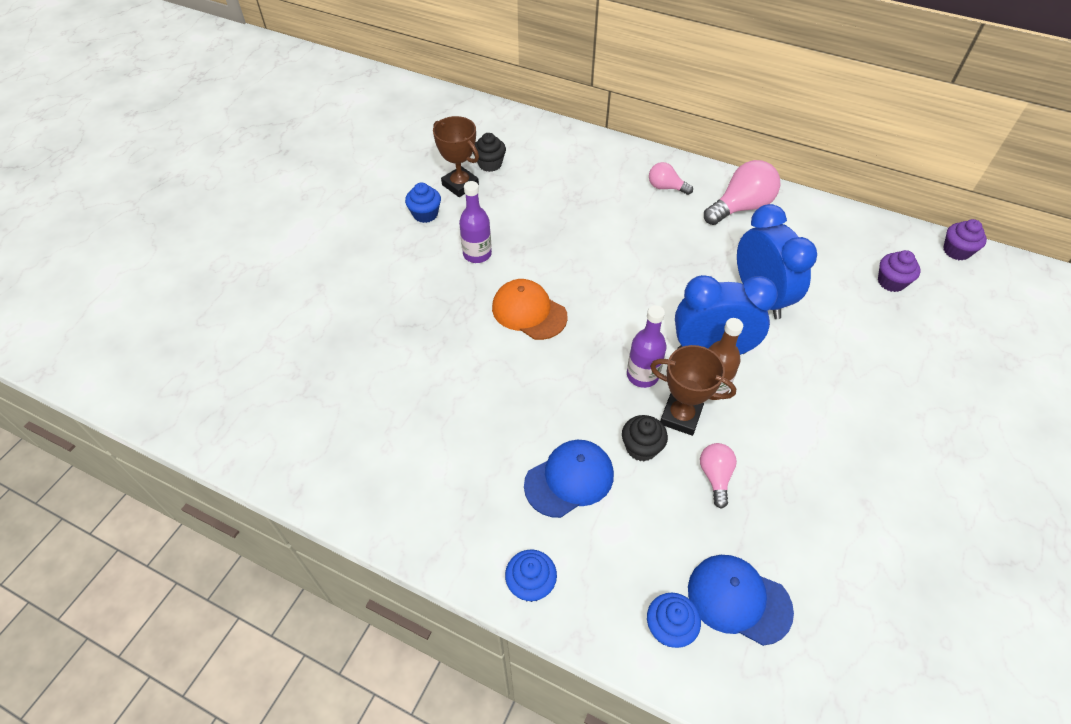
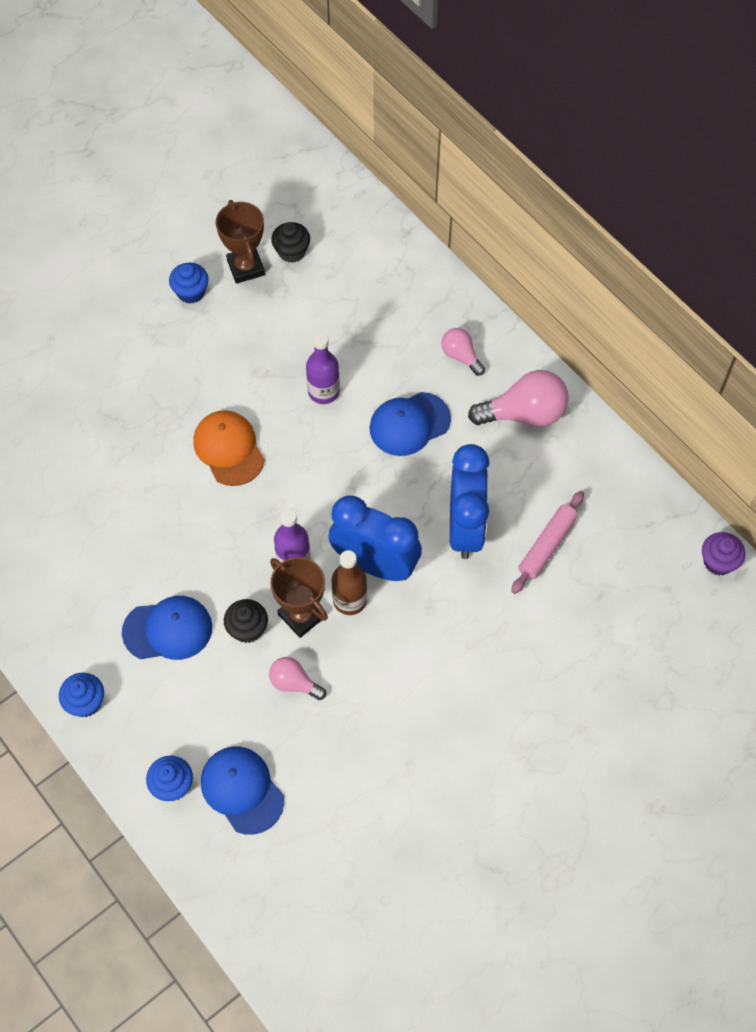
camera: 25 degrees right, 10 degrees up
(477, 254) = (216, 362): purple bottle -> purple bottle (323, 391)
(662, 243) = (409, 424): none -> blue cap
(715, 476) = (294, 683): pink light bulb -> pink light bulb turned 90 degrees counterclockwise
(830, 286) = (547, 545): none -> pink rolling pin
(891, 282) = (615, 567): purple cupcake -> none

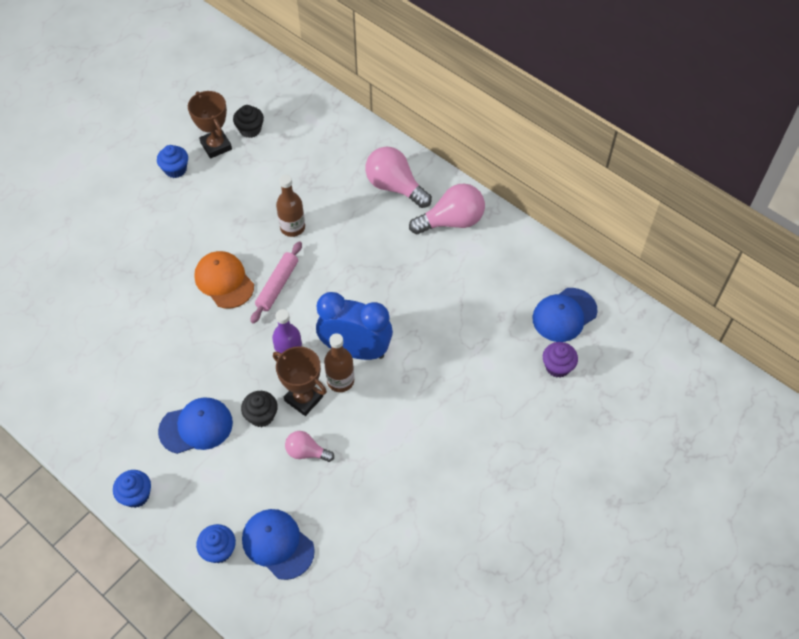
camera: 10 degrees left, 5 degrees down
(323, 391) = (292, 227): purple bottle -> brown bottle
(409, 424) = (364, 242): blue cap -> blue cap (564, 315)
(461, 356) = (395, 187): pink light bulb -> pink light bulb, size x1.77
(465, 527) = (422, 312): blue clock -> none
(547, 545) = (488, 315): pink rolling pin -> pink rolling pin (277, 285)
(718, 562) = (622, 307): purple cupcake -> purple cupcake (557, 367)

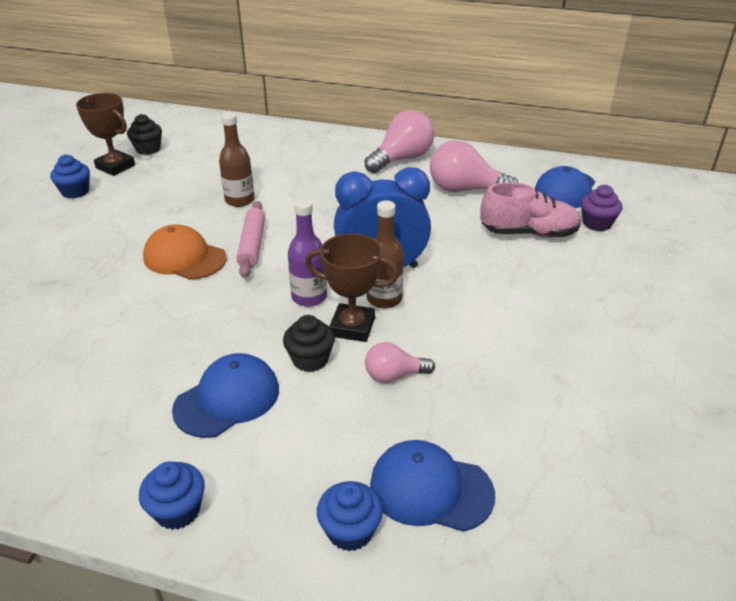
camera: 25 degrees left, 20 degrees down
(395, 187) = (327, 151): pink light bulb -> pink light bulb (465, 190)
(493, 355) = (528, 233): none -> pink shoe

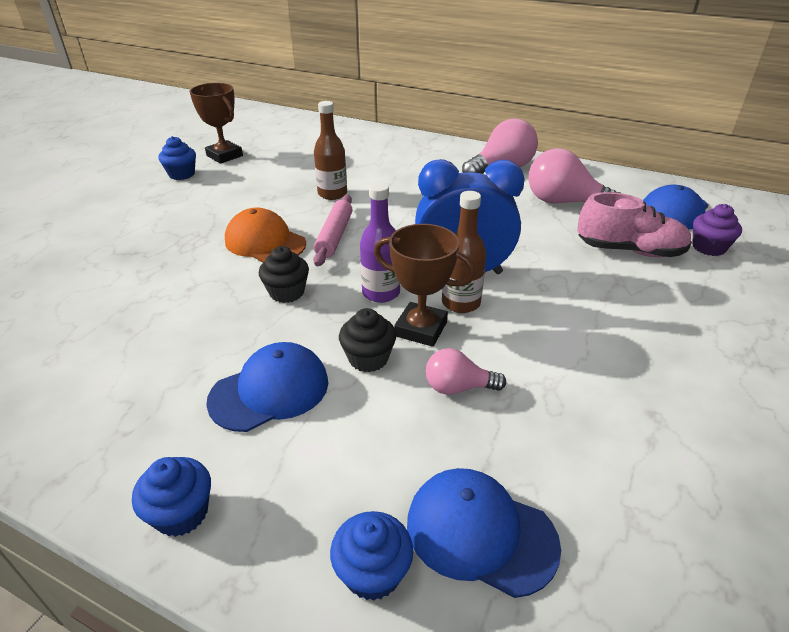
camera: 10 degrees right, 0 degrees up
(148, 149) = (258, 143): black cupcake -> black cupcake (287, 292)

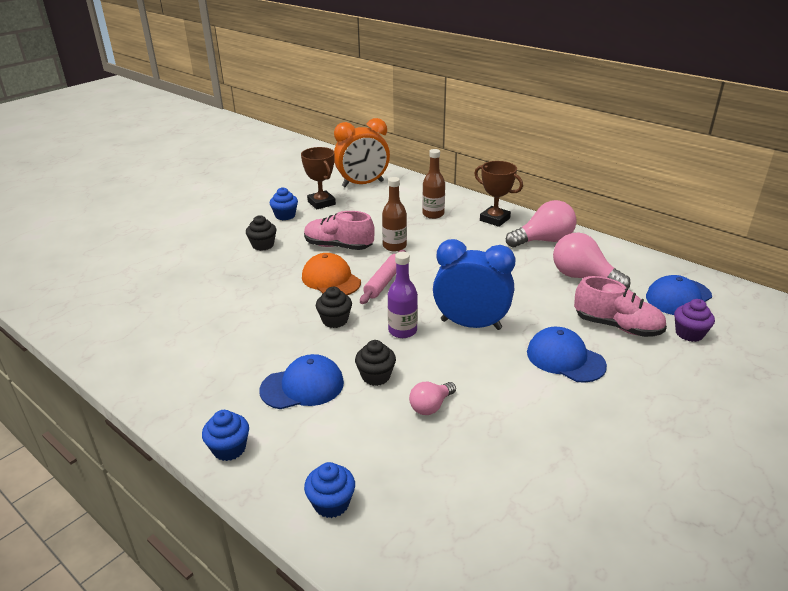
camera: 15 degrees right, 5 degrees down
(161, 211) = (263, 245): none -> black cupcake
(262, 202) = (338, 246): none -> pink shoe
(269, 131) = (363, 184): none -> orange clock
(421, 329) = (421, 362): brown trophy -> brown trophy (494, 219)
(458, 387) = (431, 406): pink light bulb -> pink light bulb turned 60 degrees counterclockwise
(461, 303) = (459, 347): brown bottle -> brown bottle (433, 214)
(480, 533) = (406, 496): blue cap -> blue cap (565, 358)

